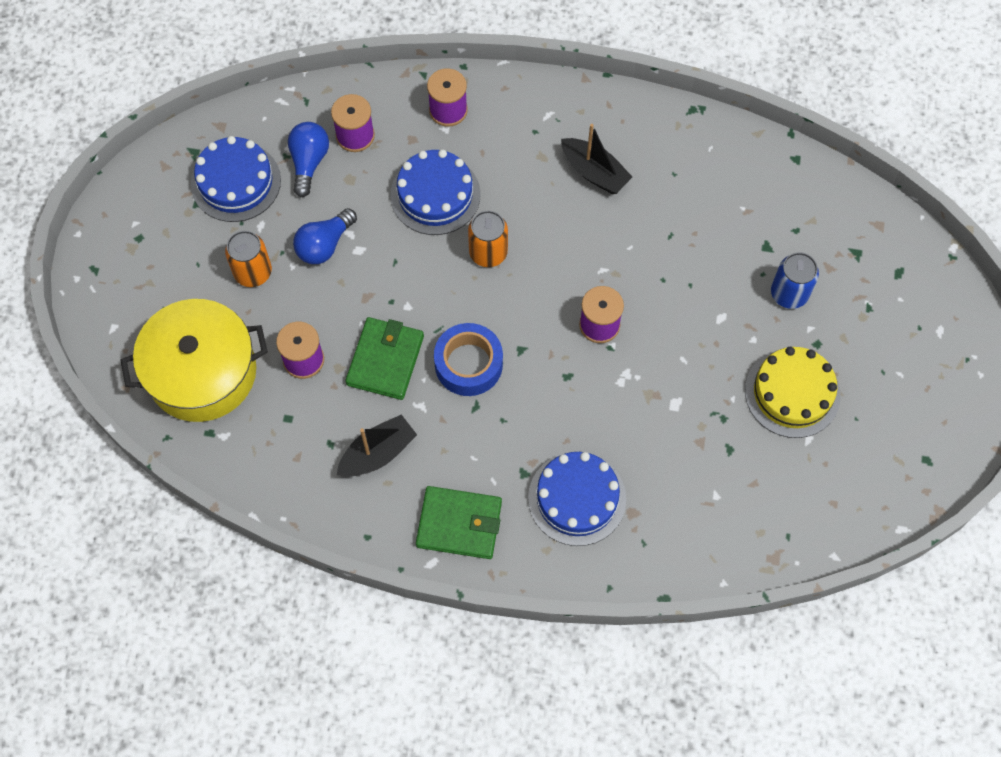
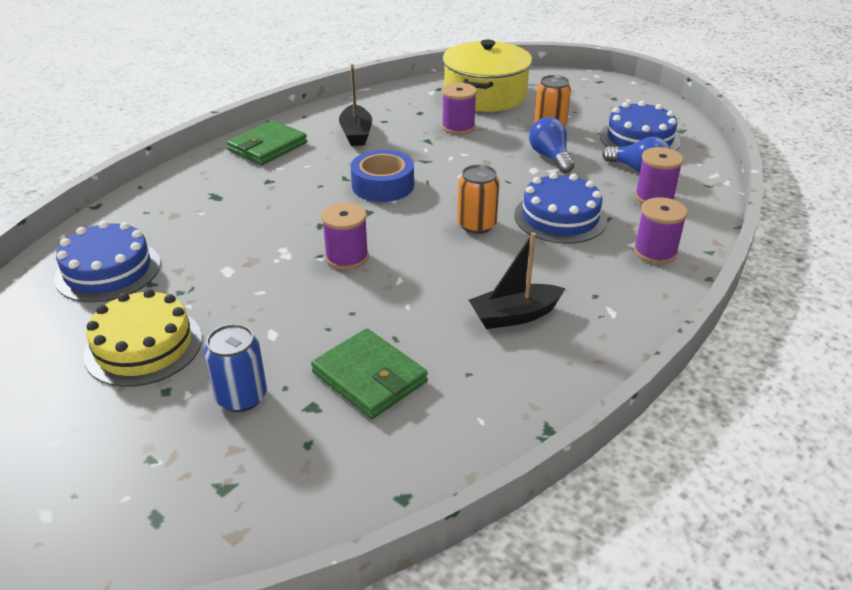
camera: 120 degrees right, 30 degrees down
(385, 360) = (424, 154): green wallet -> green wallet (369, 377)
(577, 498) = (219, 195): blue cake -> blue cake (108, 270)

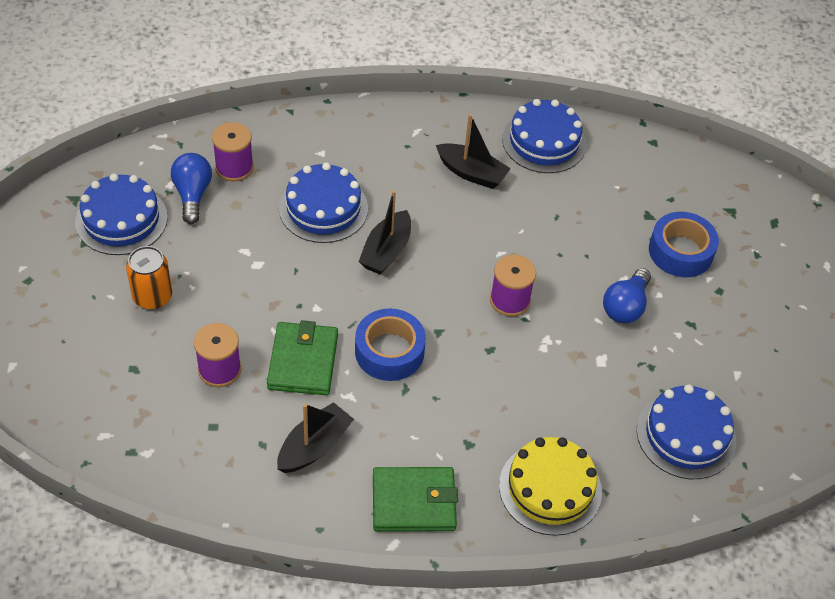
camera: 135 degrees left, 15 degrees up
(144, 346) = (709, 335): yellow cake -> yellow cake (550, 488)
(241, 397) = (680, 251): blue can -> blue tape
(369, 377) = (600, 206): green wallet -> green wallet (303, 361)
(476, 225) = (386, 251): orange can -> black boat
(485, 95) = (114, 395): yellow pot -> none
(505, 394) = (544, 142): none -> blue cake
(550, 157) = (222, 264): blue light bulb -> blue light bulb (625, 306)
(655, 252) = (320, 137): purple spool -> none

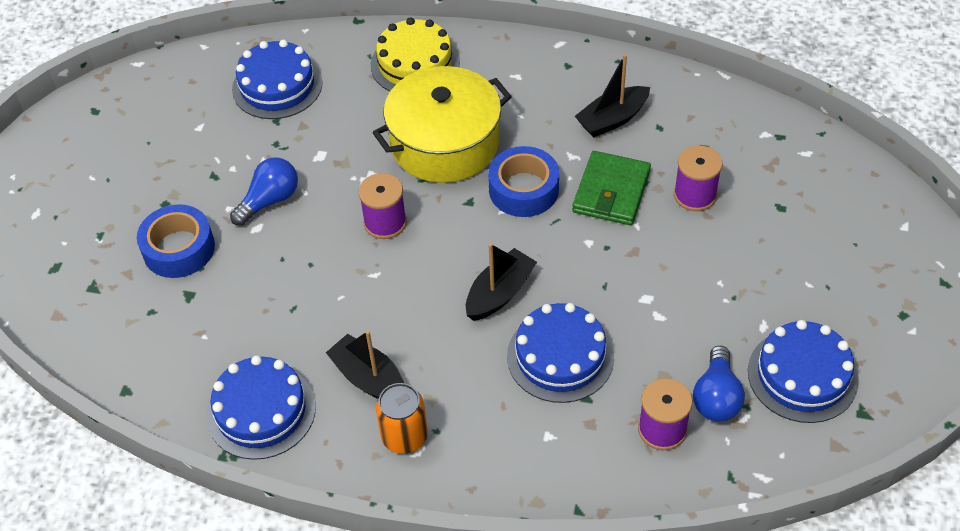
camera: 160 degrees left, 0 degrees up
(152, 297) = (763, 277): orange can -> orange can (404, 437)
(413, 502) = (534, 68): green wallet -> none
(482, 391) = (445, 143): none -> yellow pot

